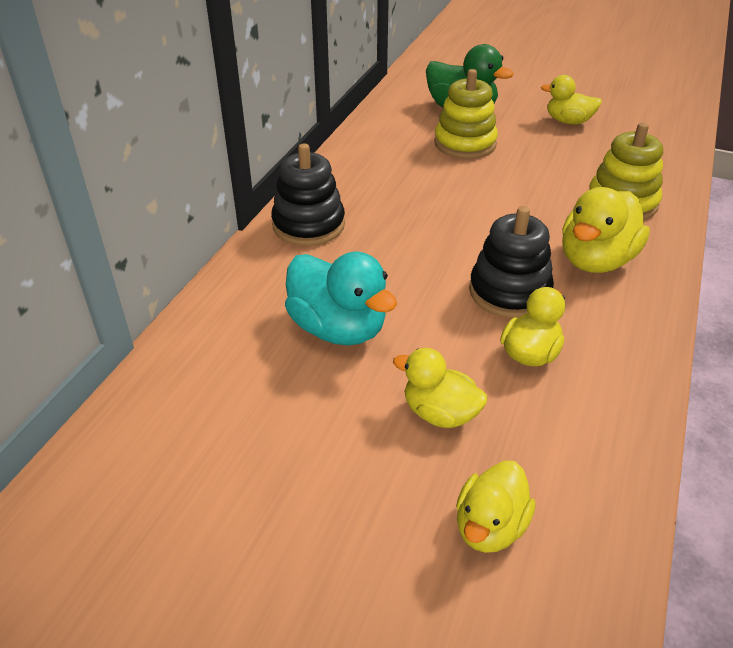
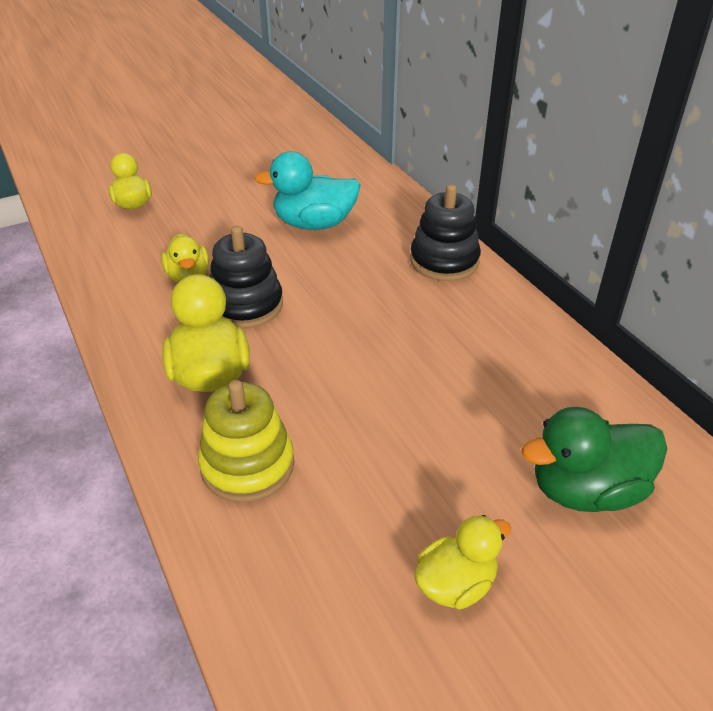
camera: 130 degrees right, 0 degrees up
(440, 413) = (205, 224): yellow duck -> none
(465, 144) = (491, 432): yellow stacking toy -> none

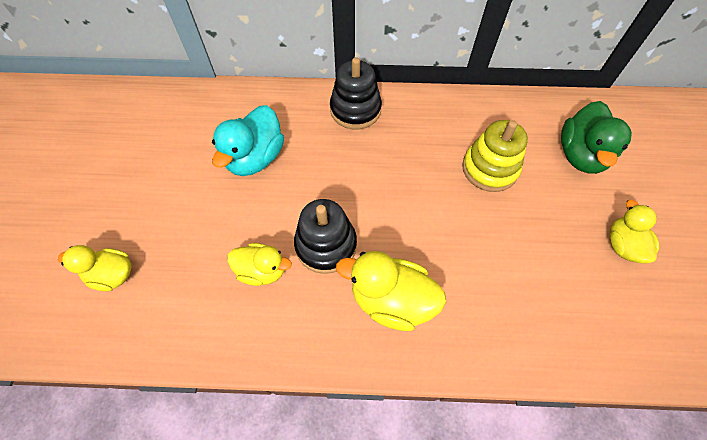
camera: 60 degrees left, 20 degrees up
(247, 465) = (494, 312): yellow stacking toy -> yellow stacking toy (489, 169)

